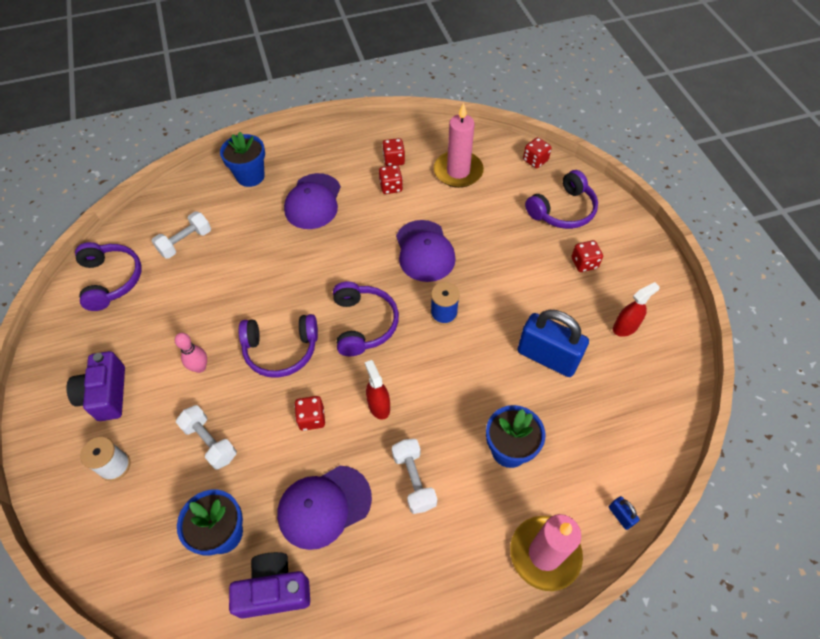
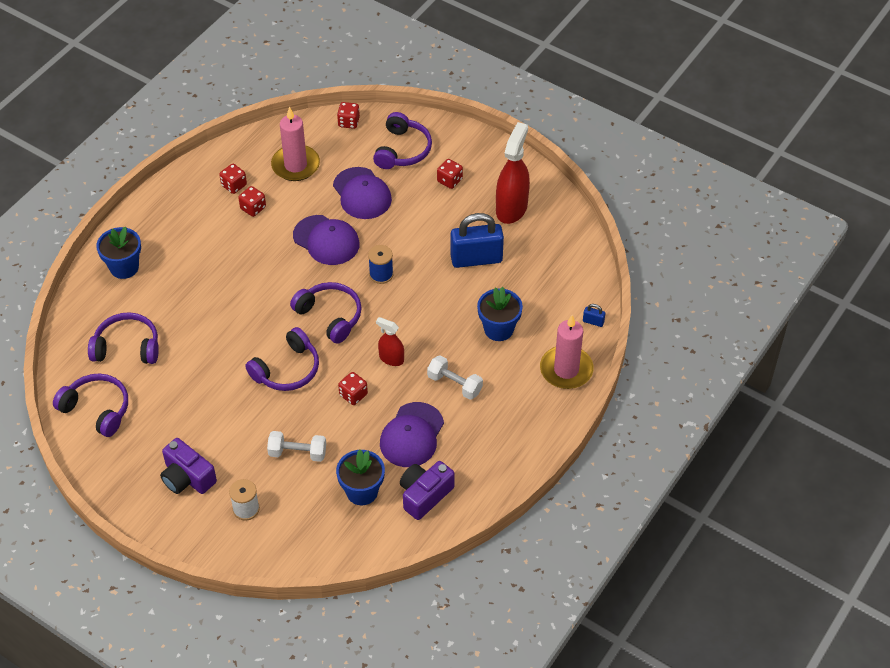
camera: 40 degrees left, 5 degrees down
(185, 242) = (127, 347): white dumbbell -> purple headphones
(200, 367) = (239, 417): pink bowling pin -> none
(313, 201) = (200, 256): purple cap -> purple cap (362, 194)
(625, 327) = (511, 208): red spray bottle -> red spray bottle, size x1.83

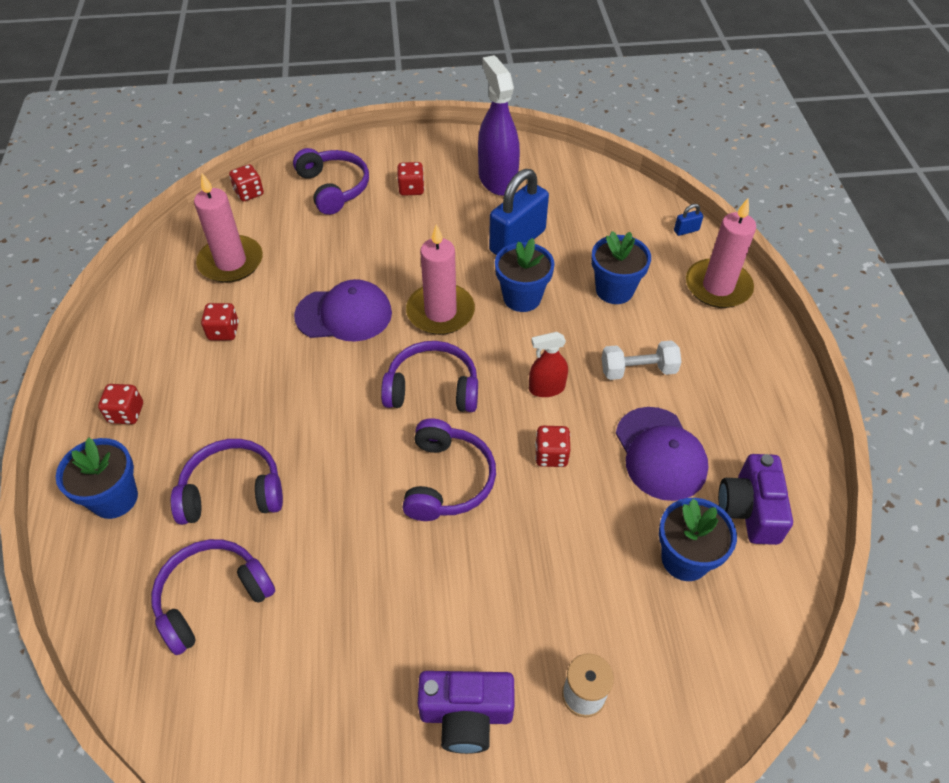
camera: 40 degrees left, 0 degrees up
(97, 409) = (246, 718): purple headphones -> purple headphones (232, 491)
(234, 185) = (176, 321): red dice -> red dice (126, 413)
(297, 453) = (565, 570): white dumbbell -> none
(362, 194) = (334, 248): purple cap -> none
(381, 274) = (440, 312): blue spool -> pink candle
(438, 297) = (522, 298): none -> blue flower pot
(511, 208) = (497, 180): red spray bottle -> purple spray bottle

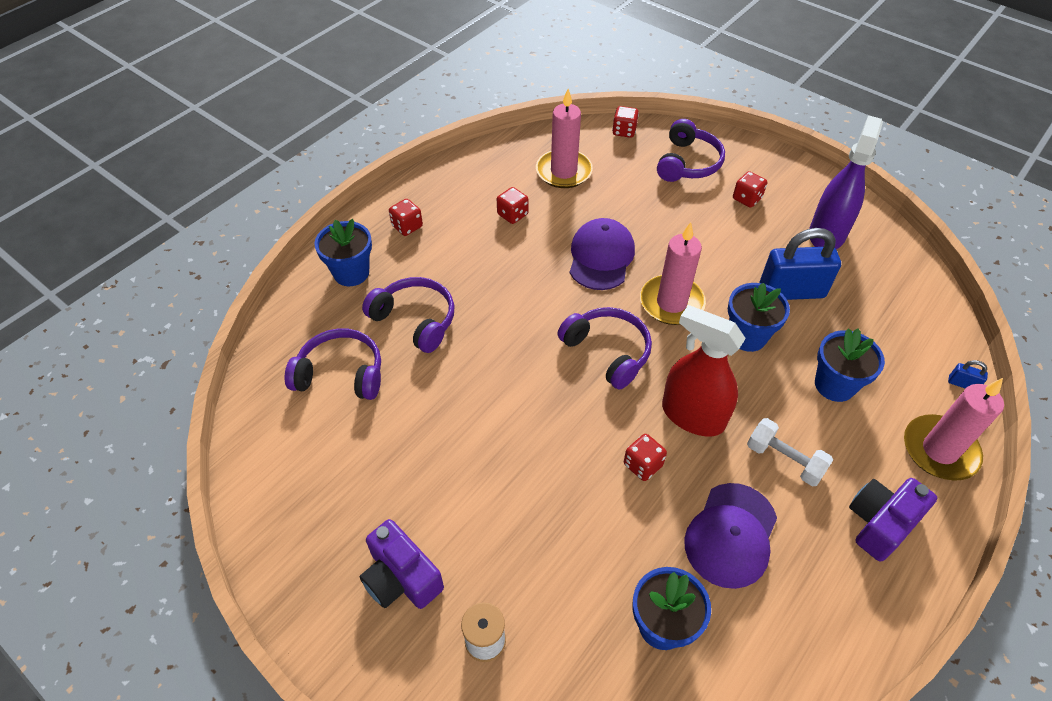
camera: 45 degrees right, 0 degrees up
(344, 314) = (601, 257): purple cap -> purple cap turned 120 degrees counterclockwise
(447, 480) = (550, 421): purple headphones -> none
(546, 388) = (692, 416): red spray bottle -> red spray bottle, size x1.83
(750, 509) = (760, 640): purple camera -> purple camera (880, 523)

